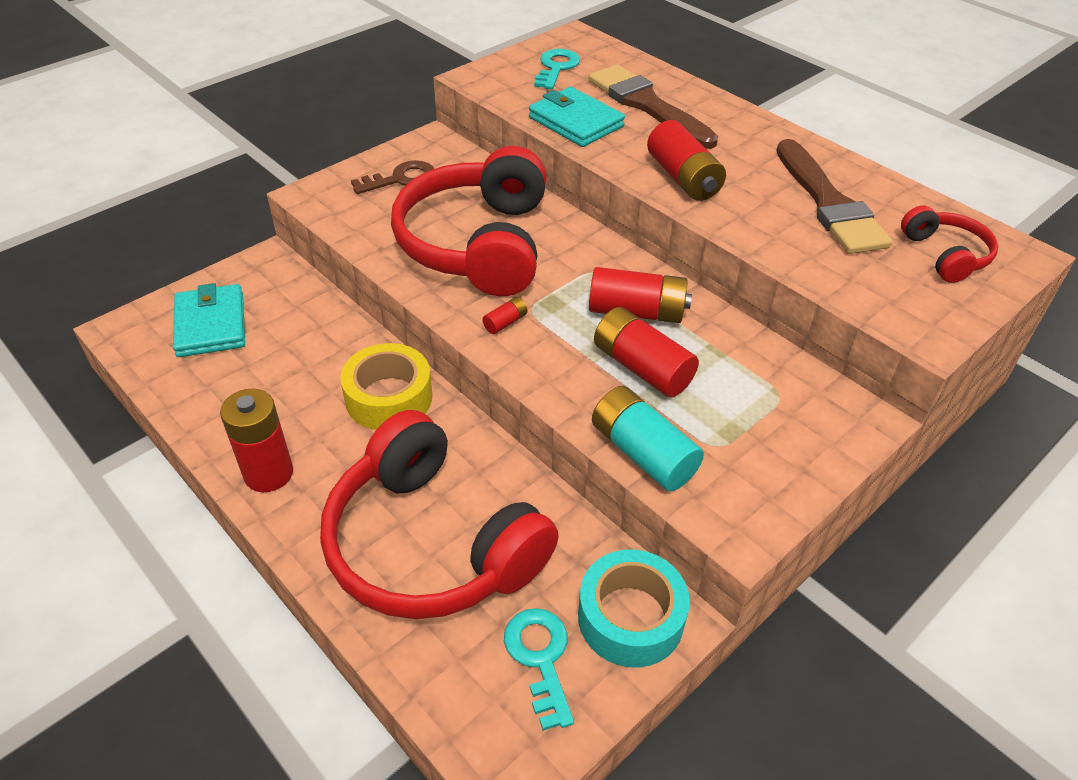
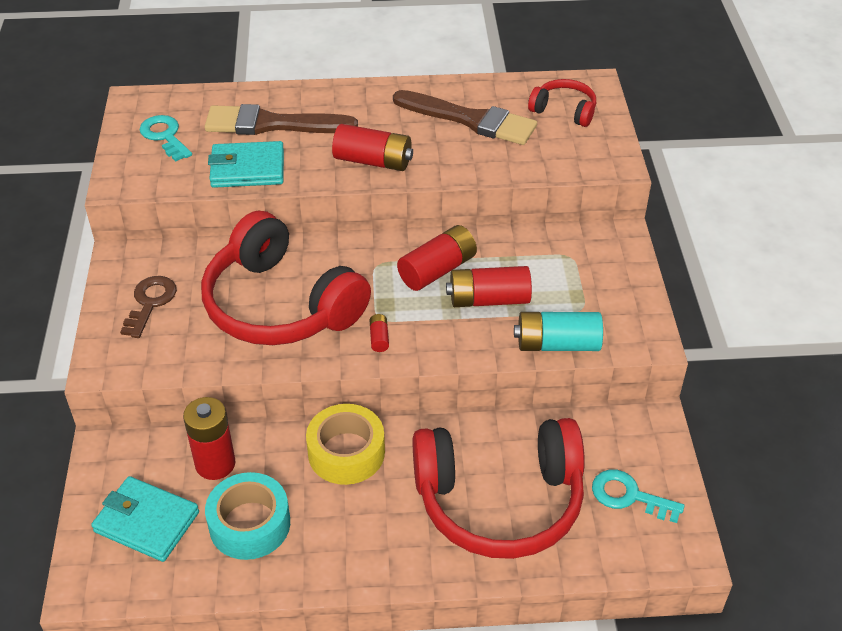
camera: 50 degrees left, 0 degrees up
(268, 473) = (352, 560): red battery -> red battery (215, 464)
(630, 617) = (636, 437): turquoise tape -> turquoise tape (250, 524)

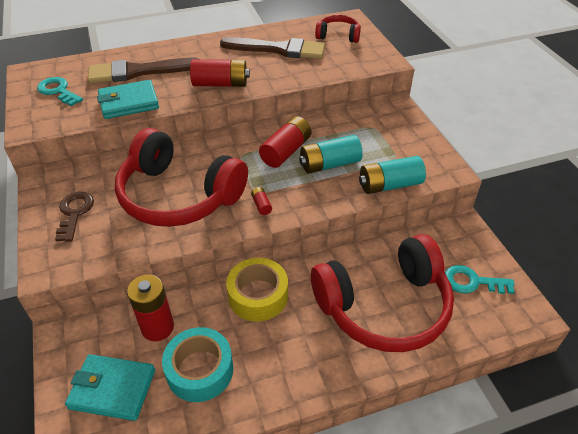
camera: 15 degrees left, 0 degrees up
(488, 299) = (329, 164): red battery -> turquoise battery

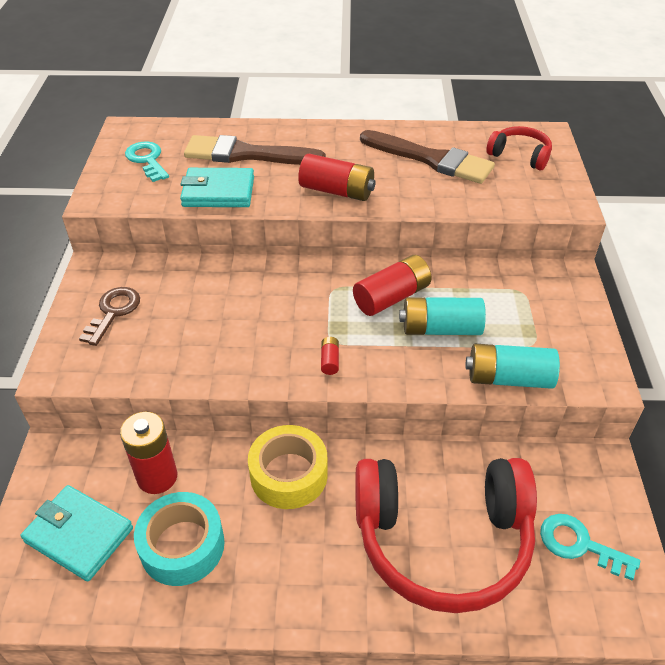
camera: 20 degrees right, 0 degrees up
(179, 195) = (237, 321): red headphones -> none

